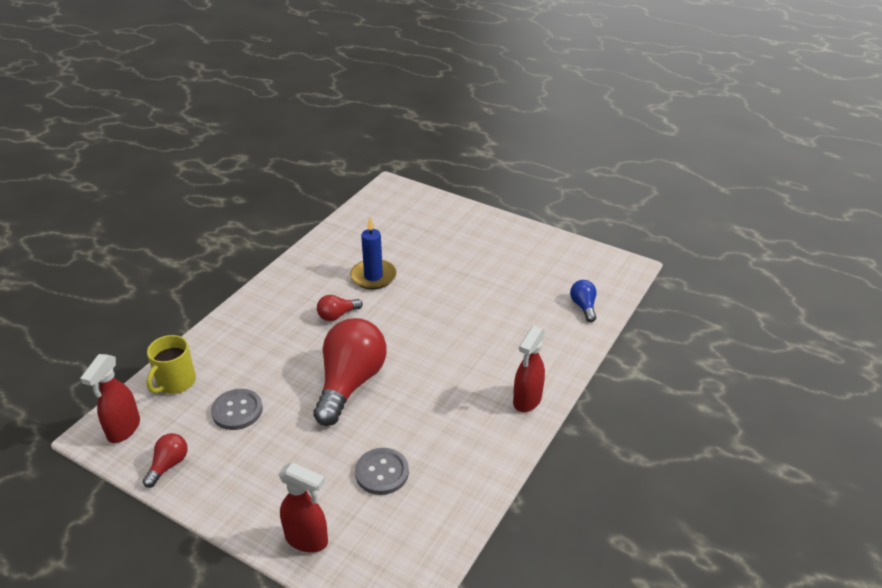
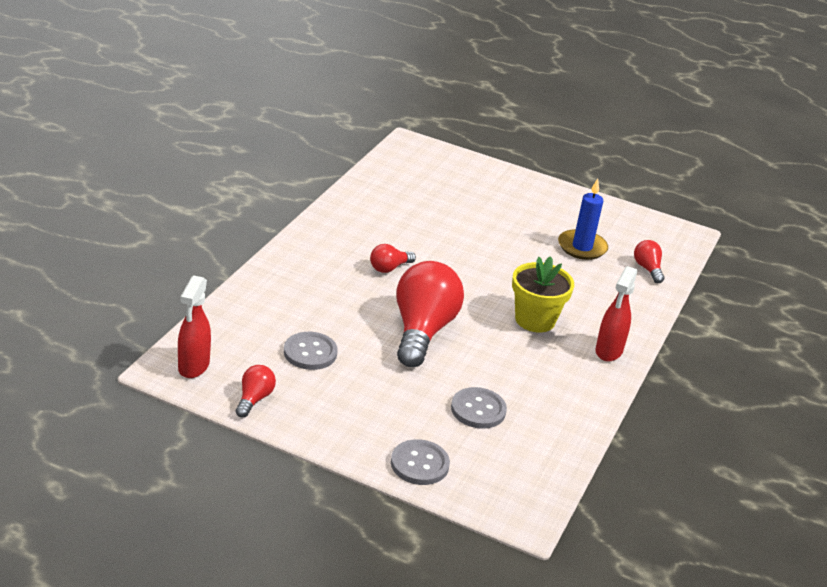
camera: 10 degrees left, 5 degrees down
(175, 382) = (233, 325): yellow mug -> none
(307, 539) = (419, 464): red spray bottle -> grey button
(373, 276) = (417, 232): blue candle -> blue candle (582, 247)
(462, 367) = (535, 320): none -> yellow flower pot
(583, 306) = (647, 269): blue light bulb -> red light bulb

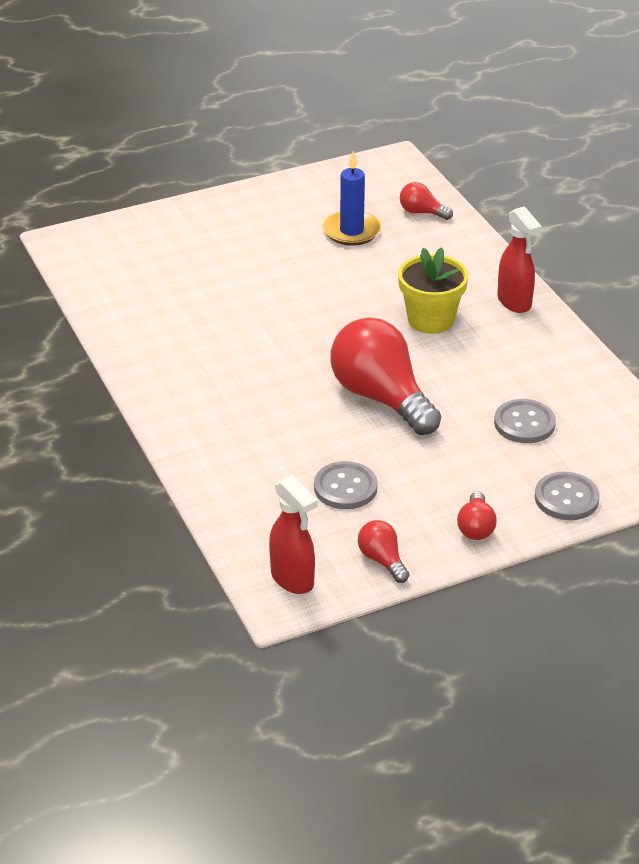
camera: 45 degrees left, 5 degrees up
(389, 268) = (262, 367): red light bulb -> red light bulb (476, 527)

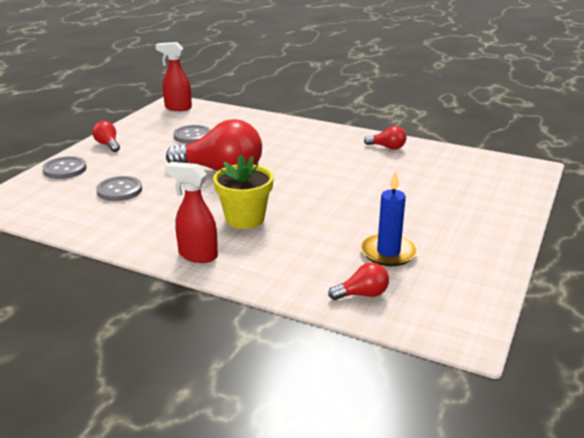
camera: 140 degrees right, 10 degrees down
(382, 560) = (144, 123): red light bulb -> red light bulb (387, 147)

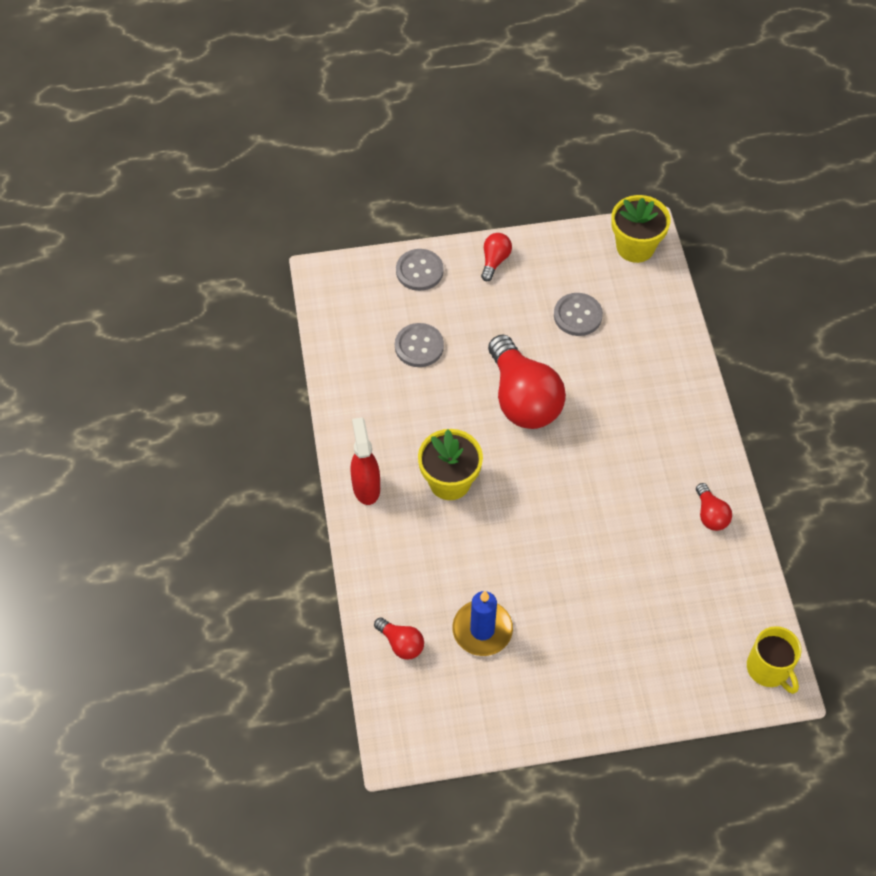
camera: 55 degrees right, 30 degrees up
(177, 108) = (635, 247): red spray bottle -> yellow flower pot
(517, 167) = (769, 669): none -> yellow mug

